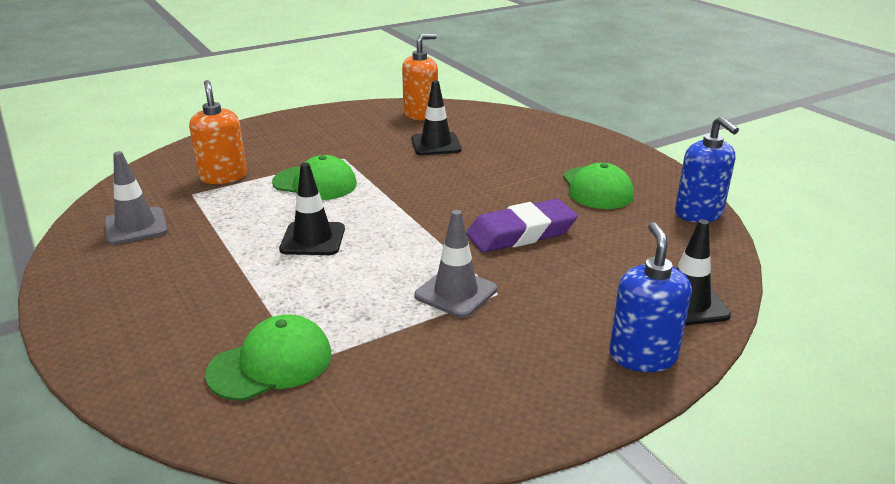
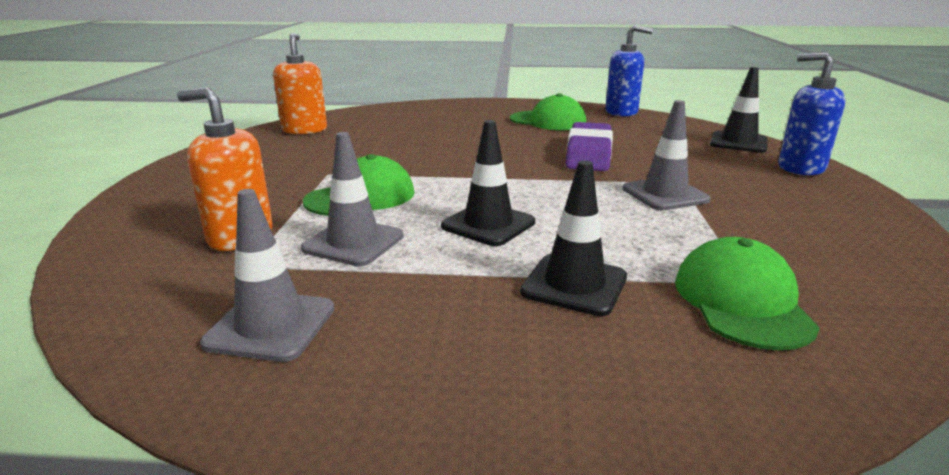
camera: 55 degrees left, 5 degrees down
(244, 208) = (353, 242): none -> grey traffic cone
(436, 144) = (378, 139): black traffic cone -> black traffic cone (574, 285)

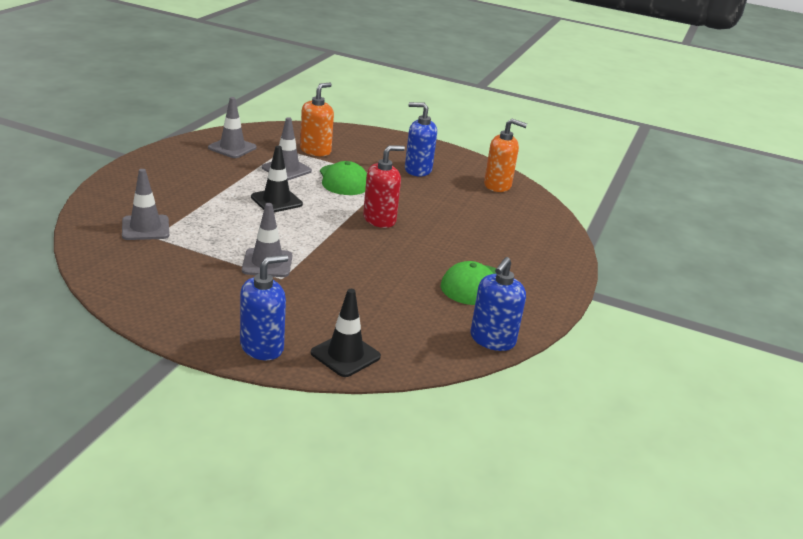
camera: 105 degrees right, 5 degrees up
(283, 164) = (417, 170): none -> blue soap dispenser
(465, 163) = (379, 219): none -> red soap dispenser
(574, 285) = (199, 201): black traffic cone -> none
(588, 154) = (367, 269): purple eraser -> none
(741, 301) = (145, 228): green cap -> grey traffic cone

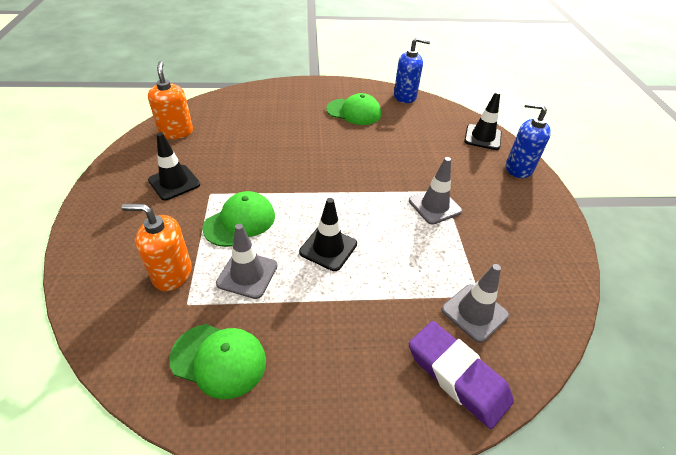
camera: 115 degrees left, 15 degrees up
(118, 202) = (457, 376): none -> purple eraser
(232, 148) = (219, 360): grey traffic cone -> green cap
(379, 219) = (303, 174): red soap dispenser -> none
(417, 170) = (174, 182): blue soap dispenser -> black traffic cone

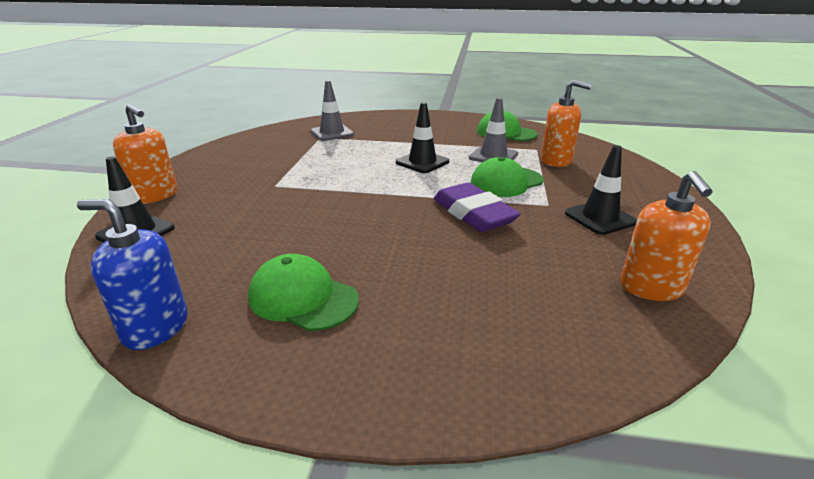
camera: 165 degrees left, 15 degrees down
(434, 206) = (299, 176): grey traffic cone -> none
(457, 376) = (365, 120): purple eraser -> purple eraser (473, 214)
(518, 168) = (155, 195): blue soap dispenser -> orange soap dispenser

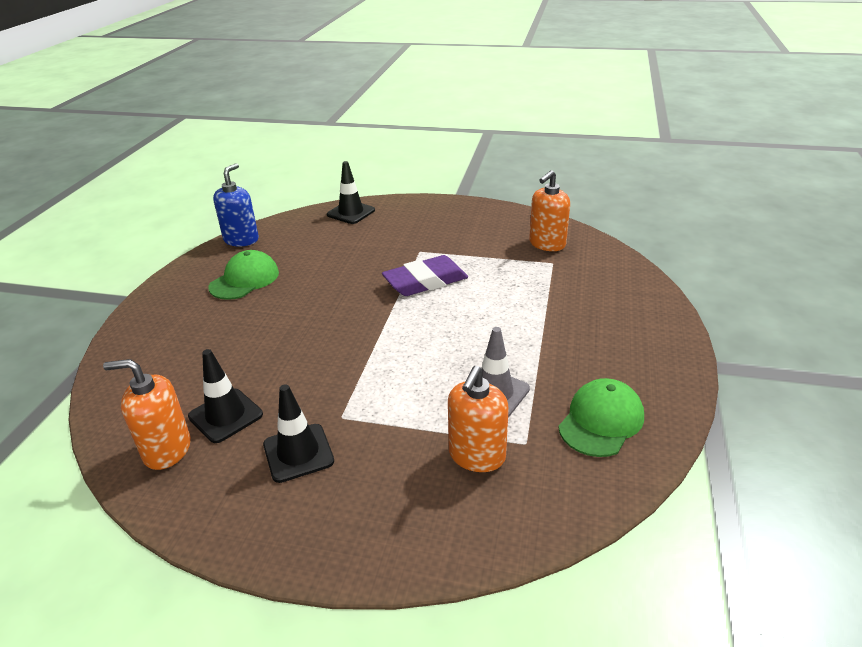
camera: 95 degrees right, 5 degrees up
(155, 195) = (408, 207): orange soap dispenser -> orange soap dispenser (547, 244)
(332, 133) = (569, 269): grey traffic cone -> none
(422, 162) = (473, 333): black traffic cone -> black traffic cone (225, 415)
(473, 214) = (335, 360): purple eraser -> purple eraser (425, 282)
(506, 182) = (407, 393): green cap -> none

